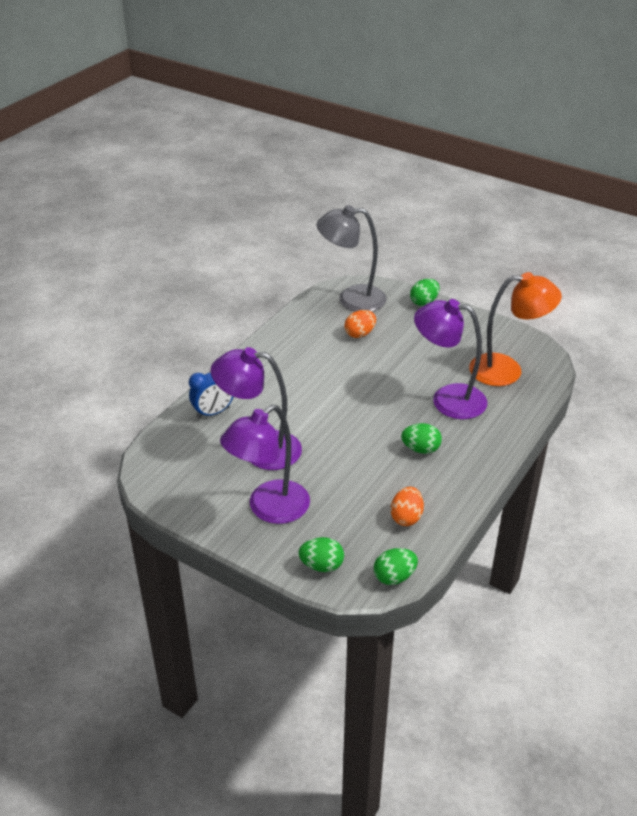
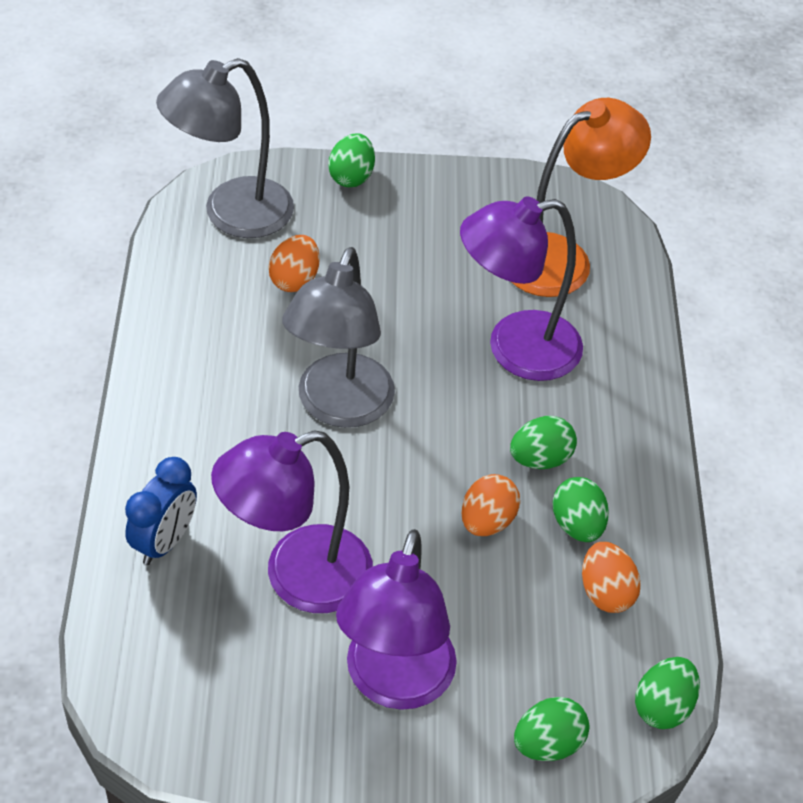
camera: 35 degrees left, 10 degrees up
(337, 391) = (339, 407): none -> grey lamp
(370, 464) = (487, 521): none -> orange egg
(416, 483) = (577, 525): none -> green egg

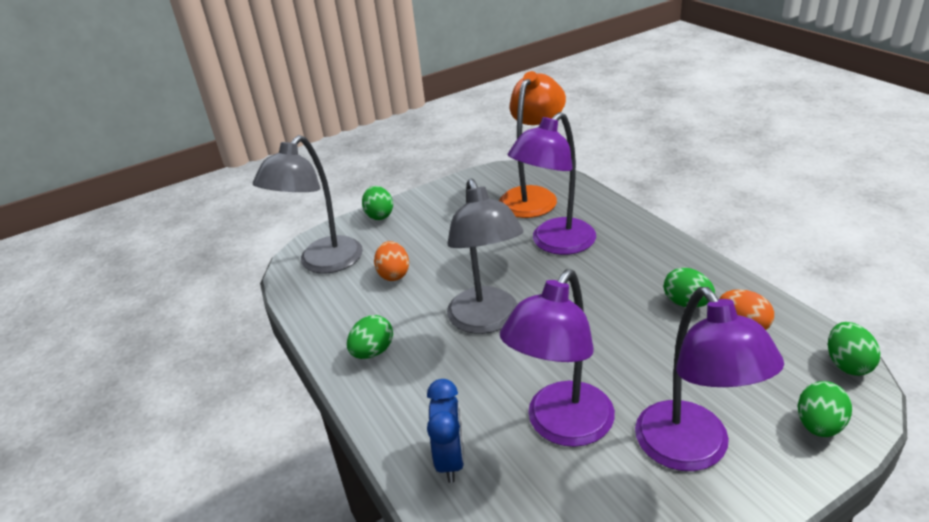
camera: 25 degrees left, 15 degrees down
(487, 521) = (637, 329): orange egg -> none
(540, 459) = (628, 284): green egg -> green egg (373, 352)

